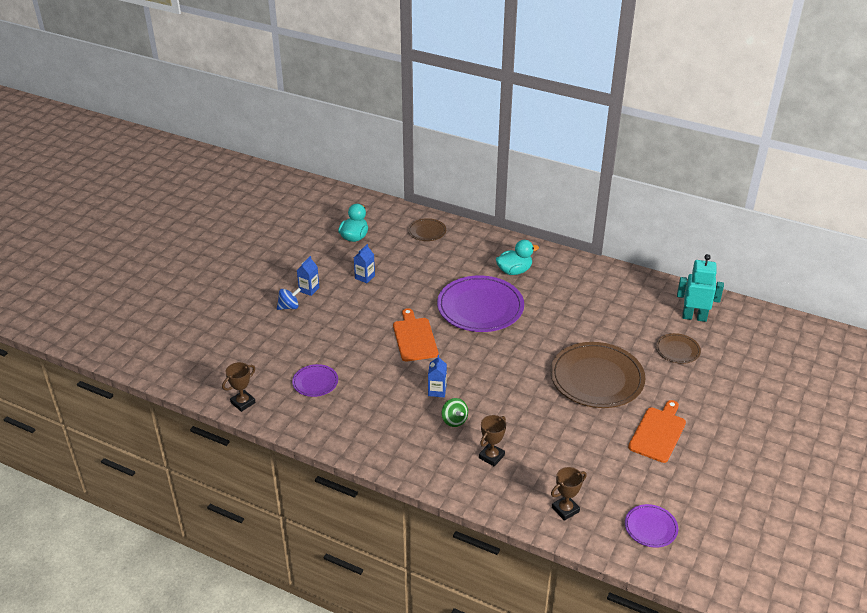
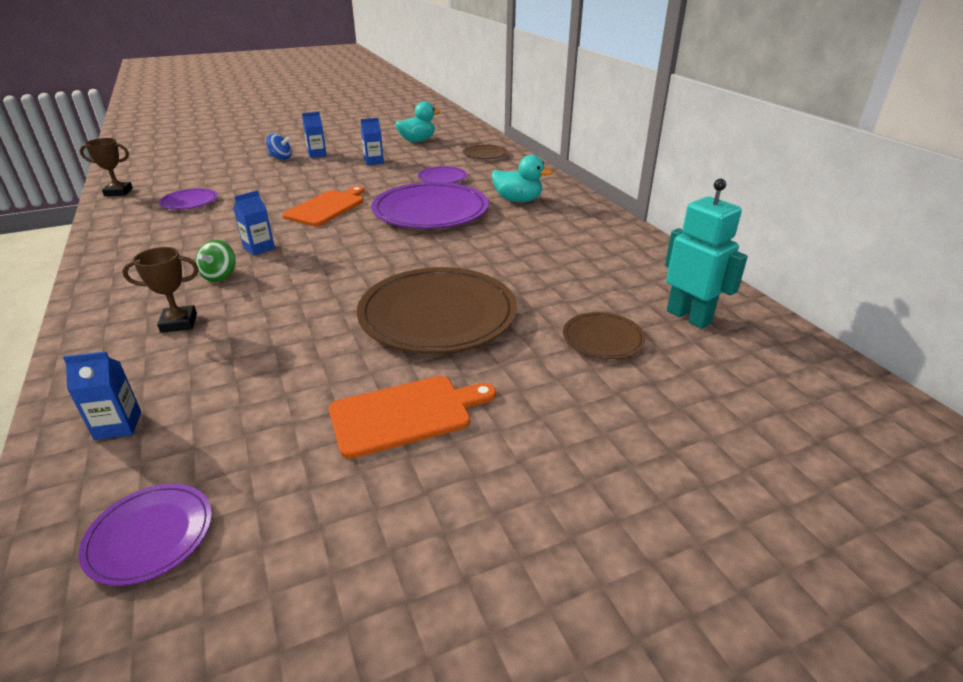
camera: 40 degrees right, 5 degrees down
(438, 272) = (442, 178): none -> purple plate
(565, 509) = (118, 425): brown trophy -> blue carton

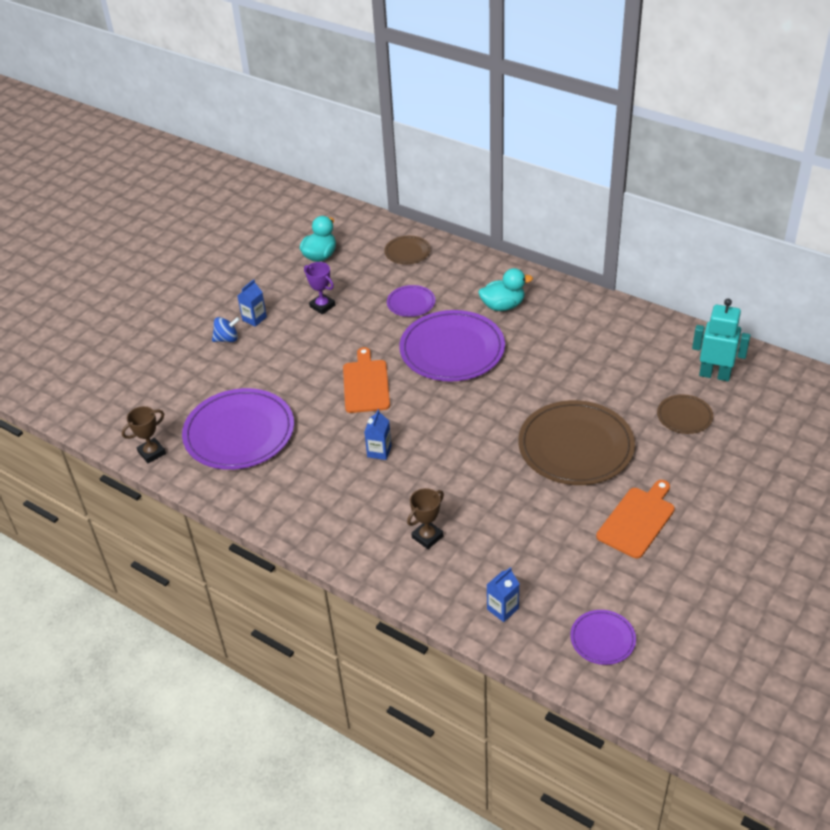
camera: 30 degrees left, 10 degrees up
(189, 202) = (239, 433): purple plate -> purple plate, size x2.06
(220, 276) = (392, 489): green spinning top -> none
(374, 161) = (322, 306): blue carton -> purple trophy

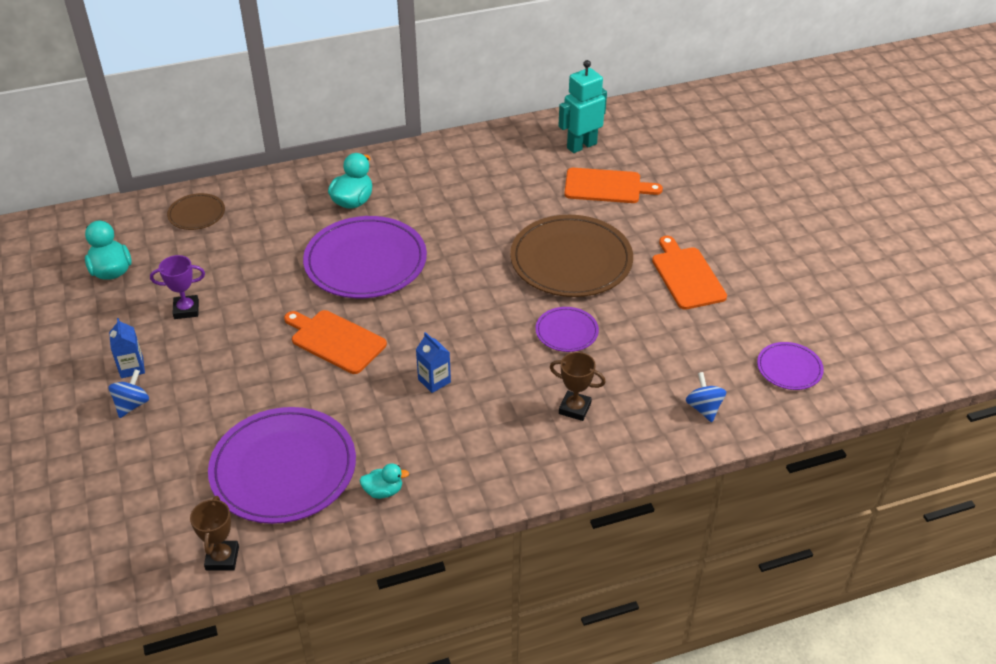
camera: 55 degrees left, 0 degrees up
(263, 488) = (383, 491): none -> turquoise duck
(411, 303) = (269, 251): purple plate -> purple plate (566, 332)
(427, 537) = (574, 408): brown trophy -> brown trophy turned 60 degrees counterclockwise
(502, 609) = (704, 408): blue carton -> blue spinning top
(684, 416) = (606, 186): brown plate -> orange cutting board

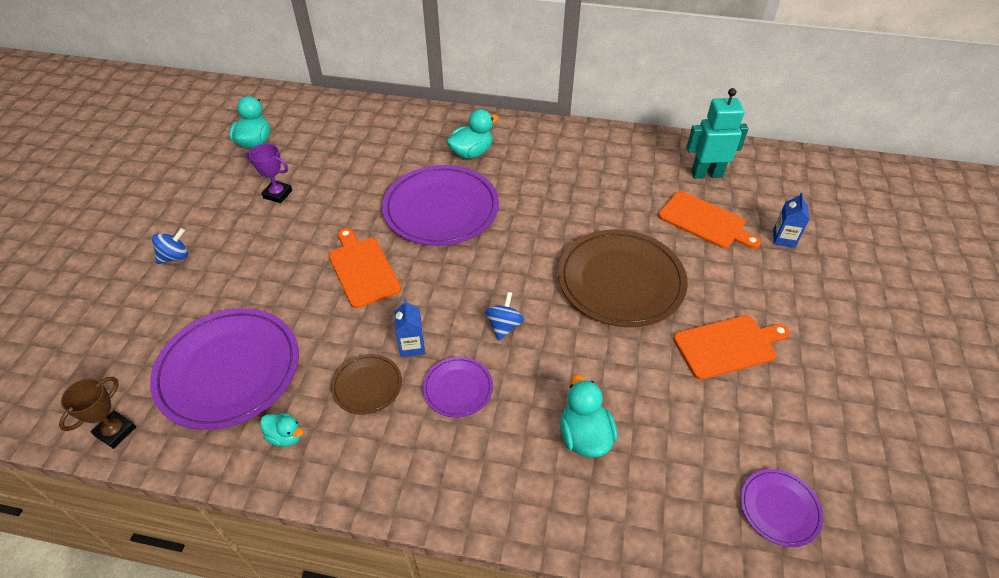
camera: 30 degrees right, 5 degrees up
(132, 368) = (201, 225): blue carton -> blue carton (784, 239)
(196, 214) = (349, 120): brown plate -> brown plate (367, 385)
(566, 332) = (566, 352): purple plate -> purple plate (458, 388)
(574, 408) = (517, 439): brown trophy -> none
(624, 383) = (584, 436): none -> turquoise duck
(686, 276) = (728, 346): orange cutting board -> orange cutting board turned 60 degrees clockwise
(704, 408) = (650, 508): blue spinning top -> blue spinning top (504, 326)

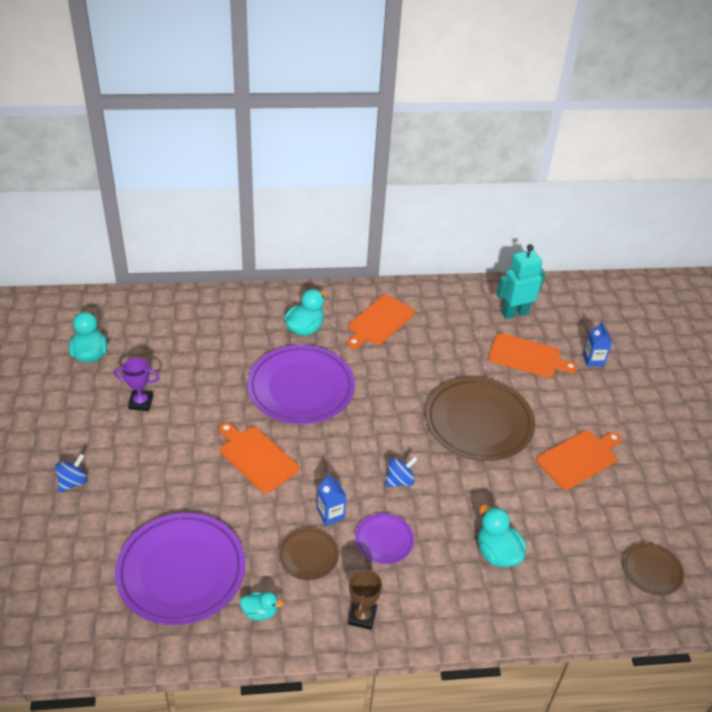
camera: 20 degrees left, 5 degrees down
(115, 431) = (108, 645): brown trophy -> brown trophy (362, 616)
(504, 326) = (399, 480): blue spinning top -> blue spinning top turned 60 degrees clockwise
(552, 158) = (379, 322): none -> orange cutting board
(779, 508) = (652, 571): purple plate -> brown plate

